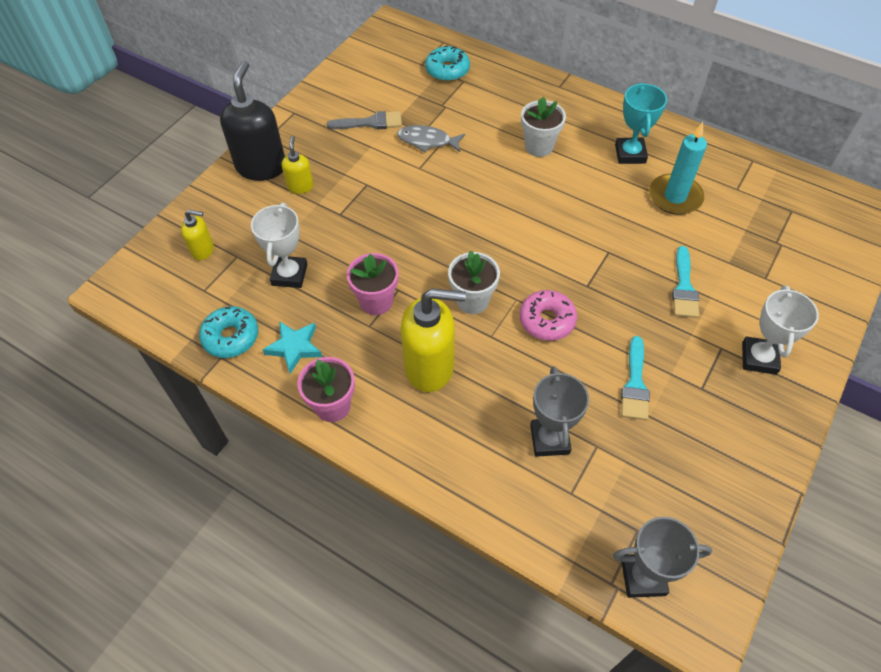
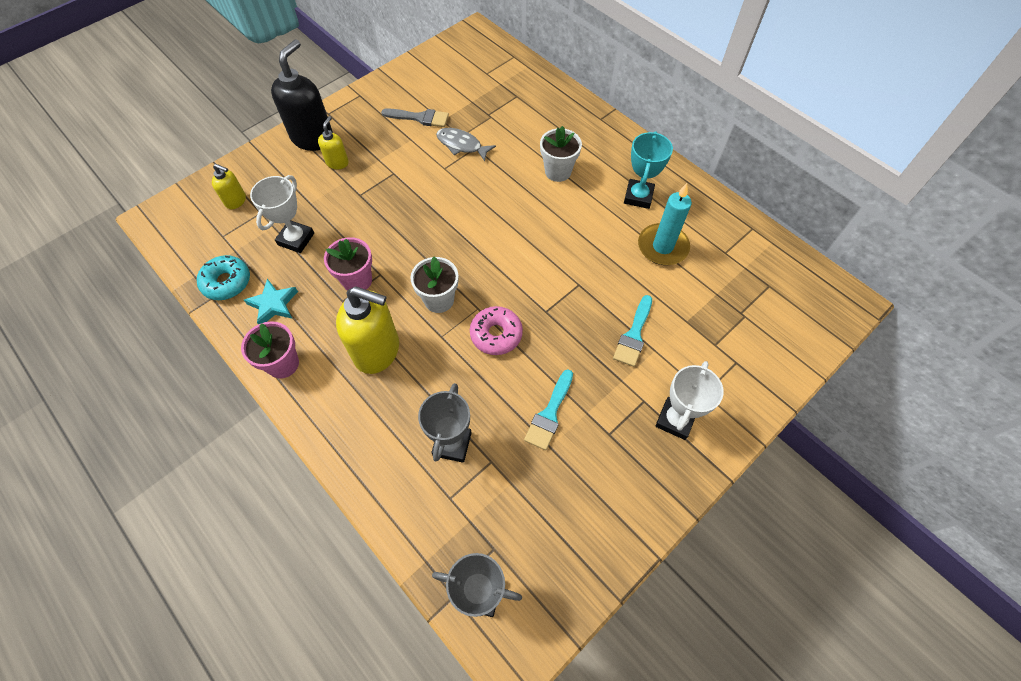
camera: 15 degrees right, 5 degrees up
(447, 70) = (506, 83): turquoise donut -> none

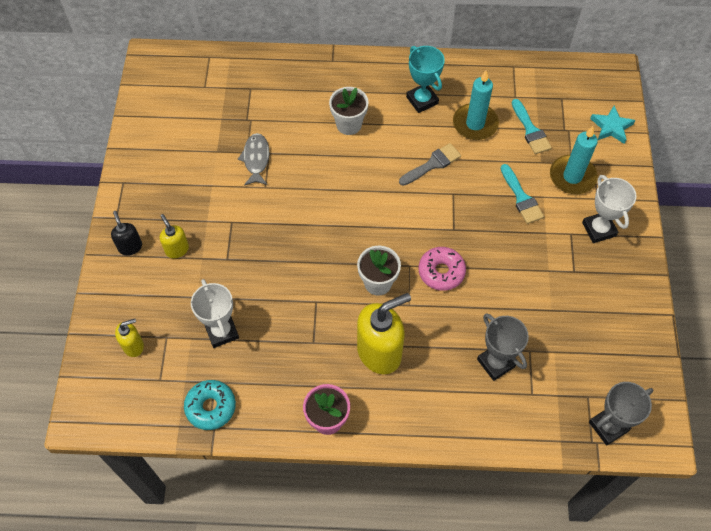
camera: 45 degrees left, 0 degrees up
(273, 304) = (267, 390): turquoise star -> turquoise star (611, 127)
(313, 138) = (130, 247): black soap dispenser -> black soap dispenser, size x0.50
(357, 280) = (305, 320): pink flower pot -> none
(419, 118) = (197, 163): grey brush -> grey brush (432, 164)
(461, 145) = (256, 159): grey fish -> grey fish turned 105 degrees clockwise
(549, 413) = (529, 291): turquoise brush -> turquoise brush (530, 130)
(702, 356) = (572, 177): none -> turquoise candle

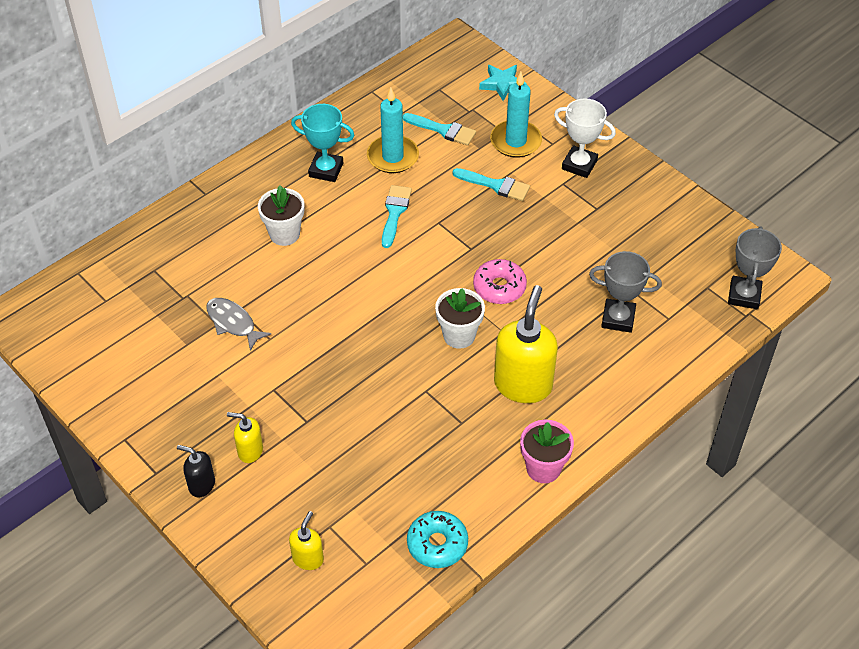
camera: 45 degrees left, 10 degrees down
(221, 331) = (373, 480): white trophy -> none
(432, 164) = (395, 213): grey brush -> turquoise brush

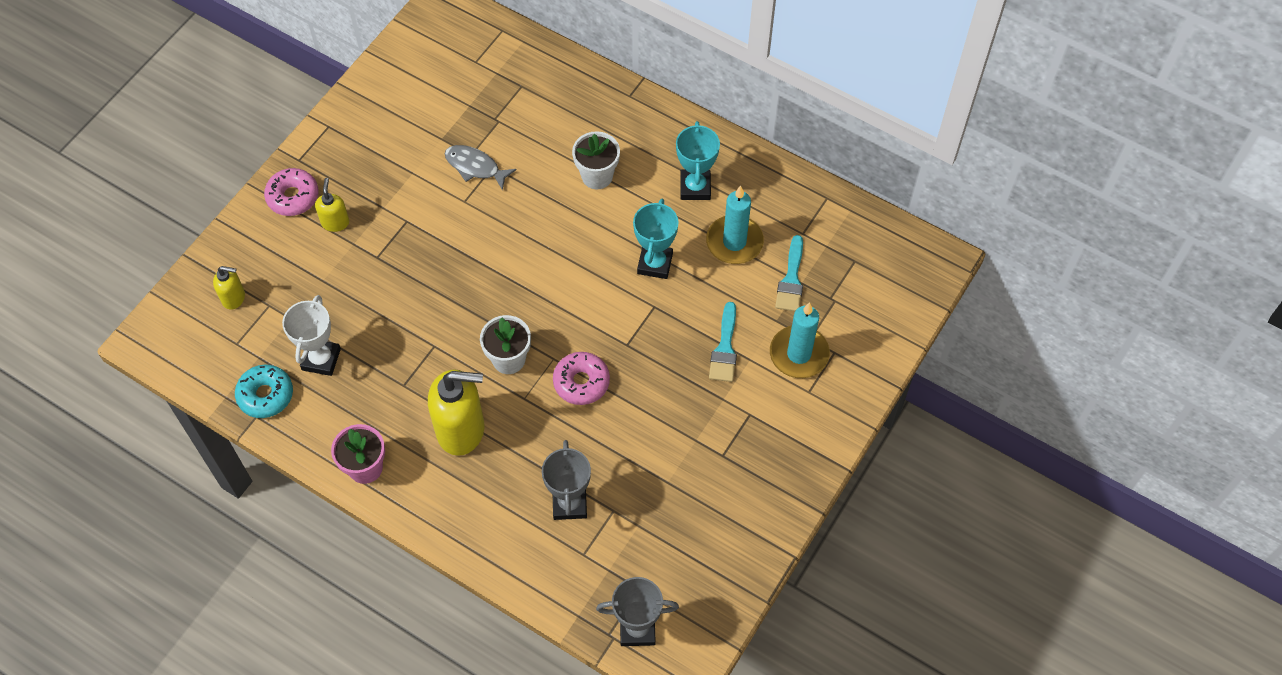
camera: 75 degrees right, 10 degrees up
(201, 485) = (293, 197): black soap dispenser -> pink donut
(233, 323) = (475, 167): grey fish -> grey fish turned 90 degrees counterclockwise
(395, 213) = (655, 263): turquoise brush -> turquoise trophy
(502, 84) = (886, 321): turquoise star -> none
(579, 165) = (784, 425): white trophy -> white trophy (321, 359)

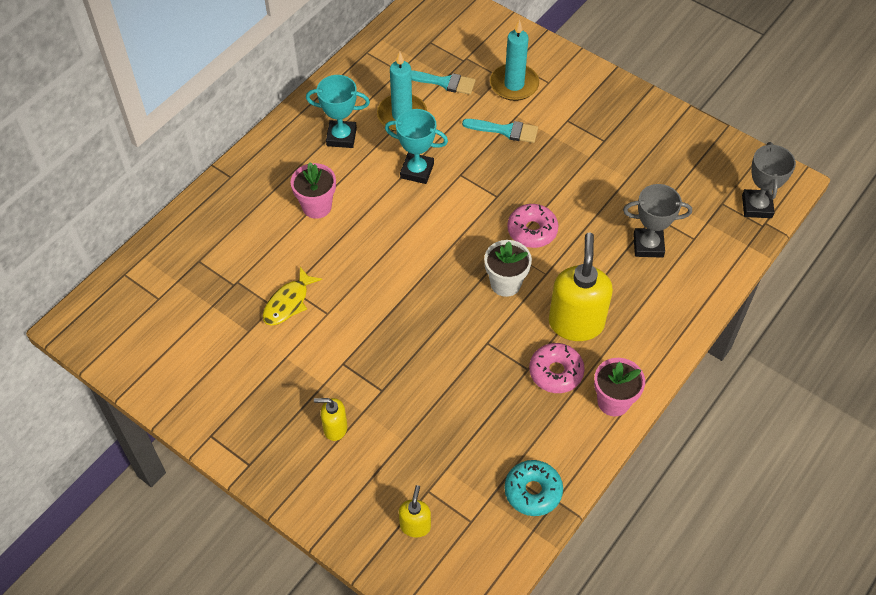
camera: 85 degrees left, 5 degrees down
(293, 197) = (296, 469): pink donut -> pink donut (556, 372)
(321, 359) = (495, 440): white trophy -> none
(475, 167) = (288, 303): grey fish -> yellow fish
(597, 176) = (317, 206): white flower pot -> pink flower pot

